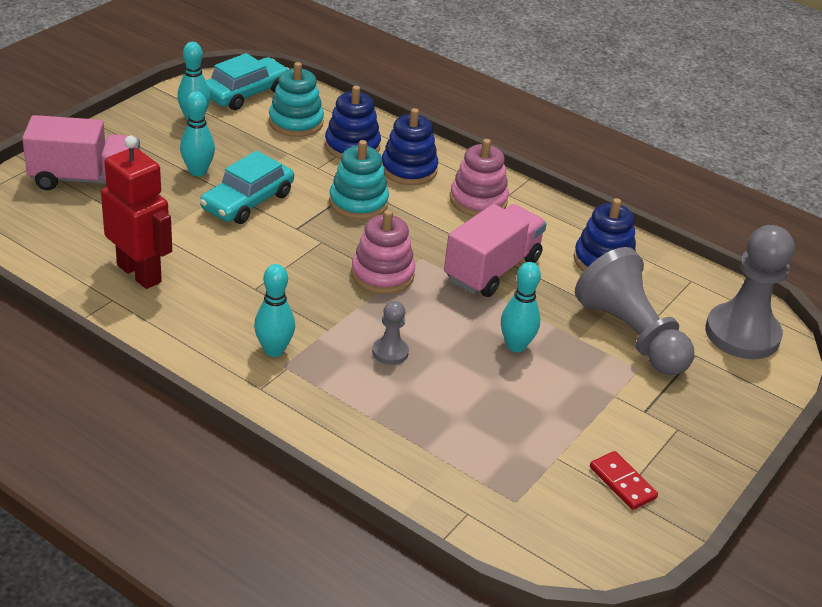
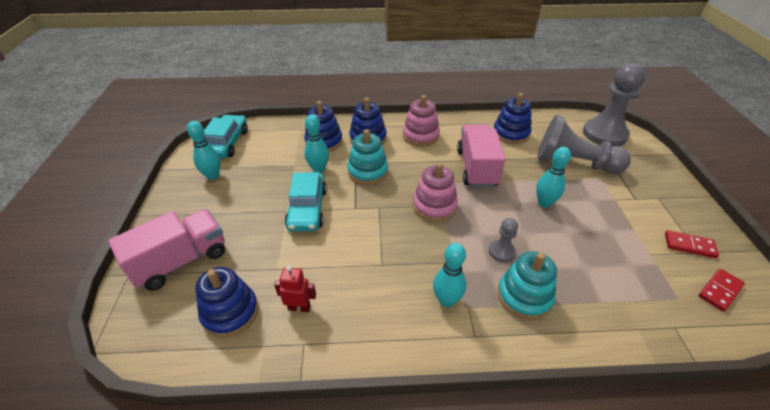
camera: 35 degrees left, 5 degrees up
(81, 242) = (230, 312): none -> blue stacking toy
(139, 273) = (299, 307): red robot -> red robot, size x0.50
(198, 171) = (254, 208): turquoise bowling pin -> turquoise bowling pin (319, 169)
(296, 122) = (276, 145): turquoise stacking toy -> turquoise stacking toy (524, 296)
(577, 529) = (720, 291): none -> red domino

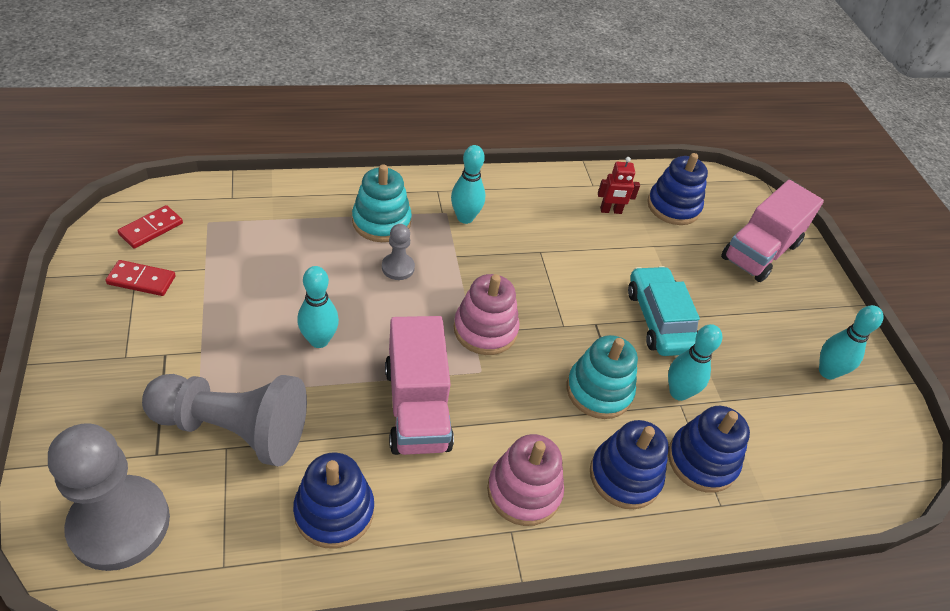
camera: 165 degrees right, 5 degrees up
(227, 143) = (865, 446): turquoise car -> none

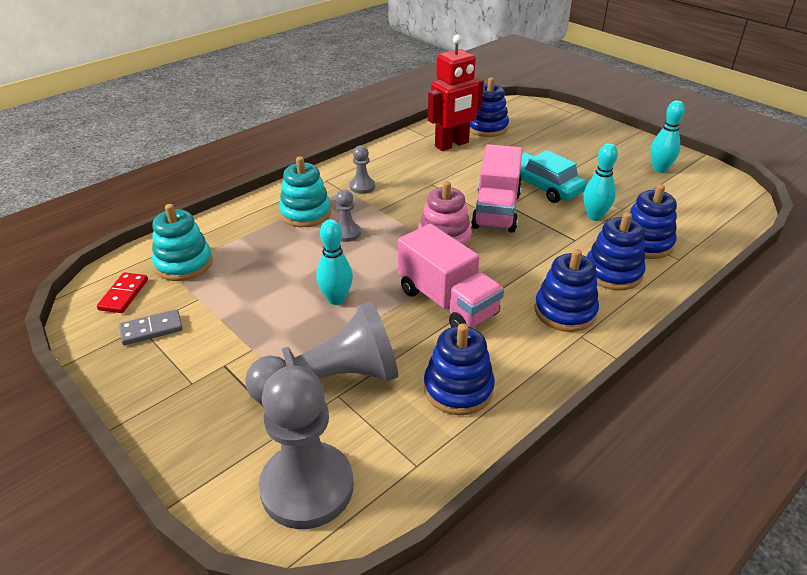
camera: 25 degrees left, 10 degrees down
(141, 280) = (151, 329): red domino -> grey domino
(465, 218) = (362, 187): turquoise bowling pin -> grey pawn
(524, 491) = (565, 311): pink stacking toy -> blue stacking toy
(599, 391) = (549, 238): turquoise stacking toy -> turquoise stacking toy (184, 264)
(611, 211) = (452, 145): red robot -> red robot, size x2.01
(760, 251) = (560, 129): pink truck -> pink truck (496, 211)

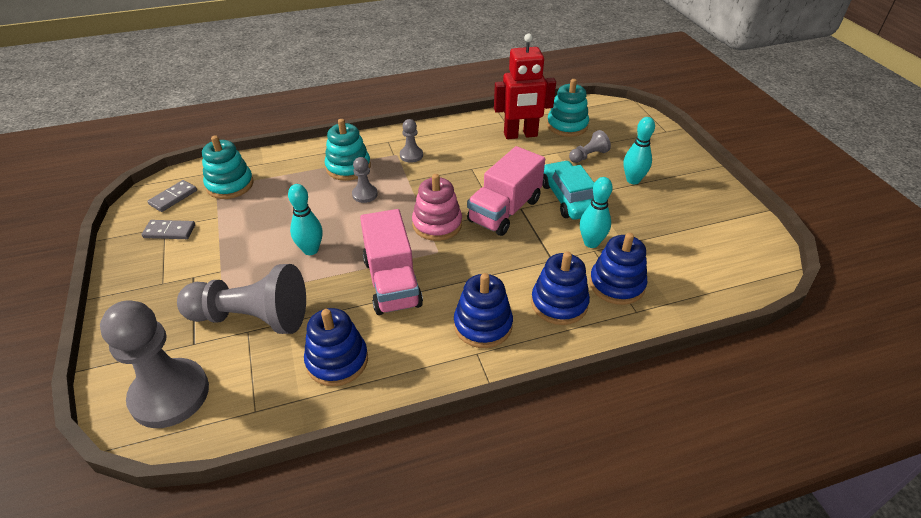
camera: 25 degrees right, 5 degrees up
(123, 295) = (173, 197): red domino -> grey domino
(487, 127) = (567, 125): blue stacking toy -> turquoise stacking toy
(528, 148) = (588, 156): none -> grey pawn
(659, 169) = (702, 213): turquoise bowling pin -> turquoise bowling pin (633, 180)

